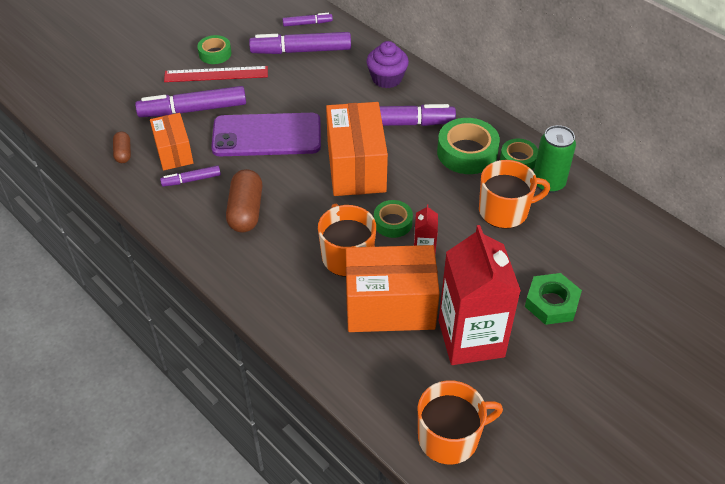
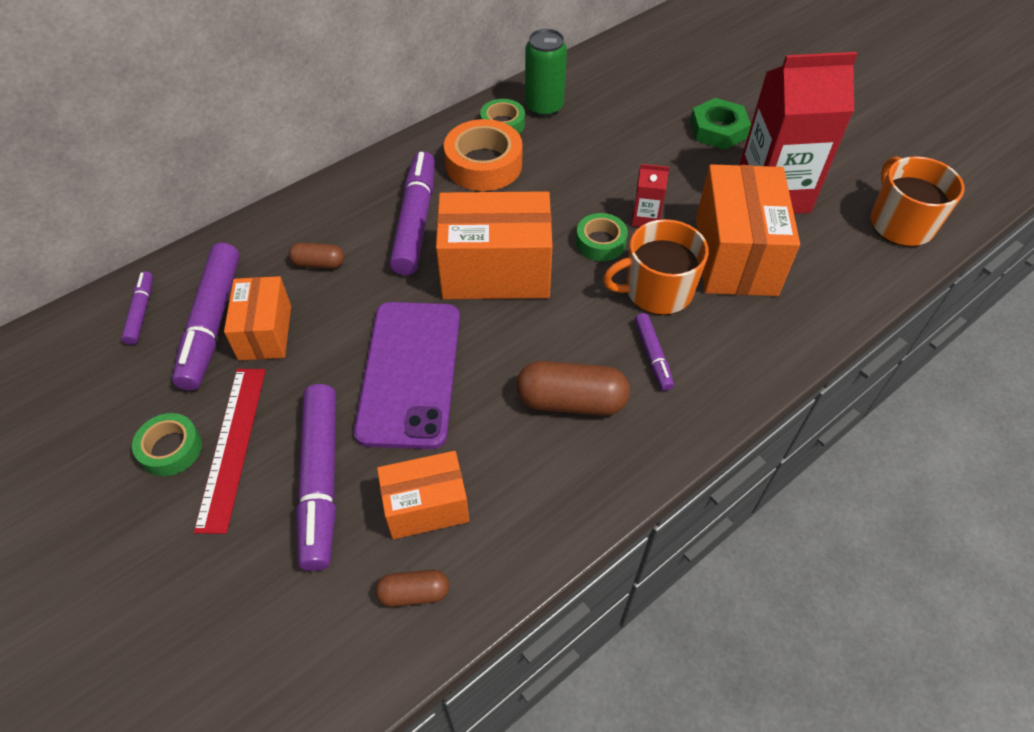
camera: 85 degrees left, 5 degrees up
(191, 180) = (497, 477): purple marker -> purple marker (652, 355)
(295, 72) = (265, 332): none -> orange box
(353, 85) = (319, 263): none -> brown capsule
(387, 78) = (316, 226): purple cupcake -> none
(467, 152) = (483, 164): green tape -> orange tape
(504, 210) = (585, 146): orange mug -> none

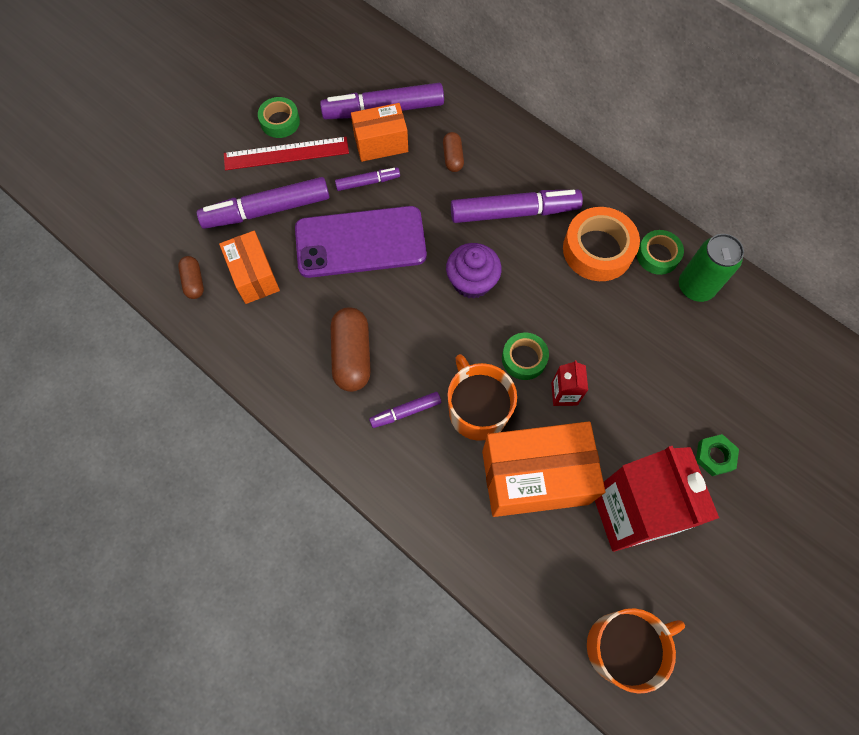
camera: 80 degrees right, 15 degrees up
(141, 312) = (385, 66): purple marker -> purple marker (367, 182)
(495, 271) = (472, 281): orange box -> purple cupcake
(718, 130) = (715, 456): green nut -> green nut, size x0.66

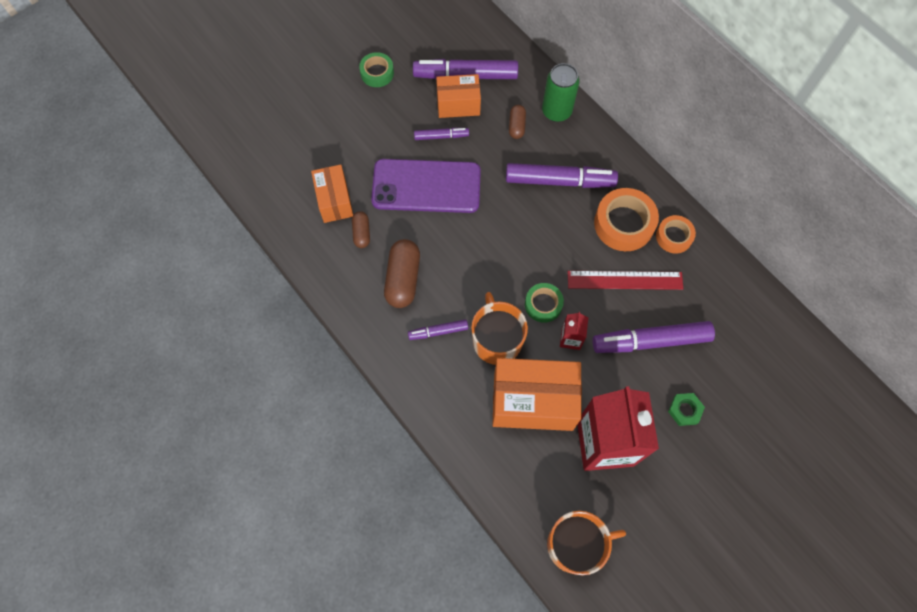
camera: 10 degrees right, 0 degrees up
(194, 282) = (285, 198): brown capsule -> brown capsule (361, 233)
(267, 210) = (354, 147): purple marker -> purple marker (651, 341)
(286, 153) = (377, 101): red ruler -> red ruler (625, 280)
(472, 281) = (512, 234): purple cupcake -> none
(657, 255) = (674, 237): green tape -> orange tape
(695, 287) = (700, 268): green can -> green can (556, 111)

